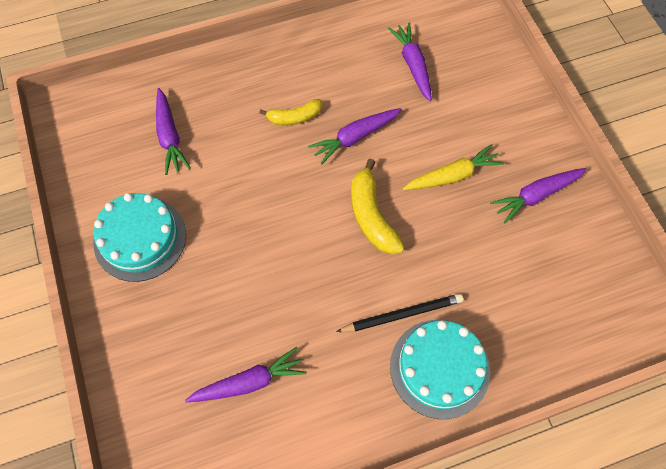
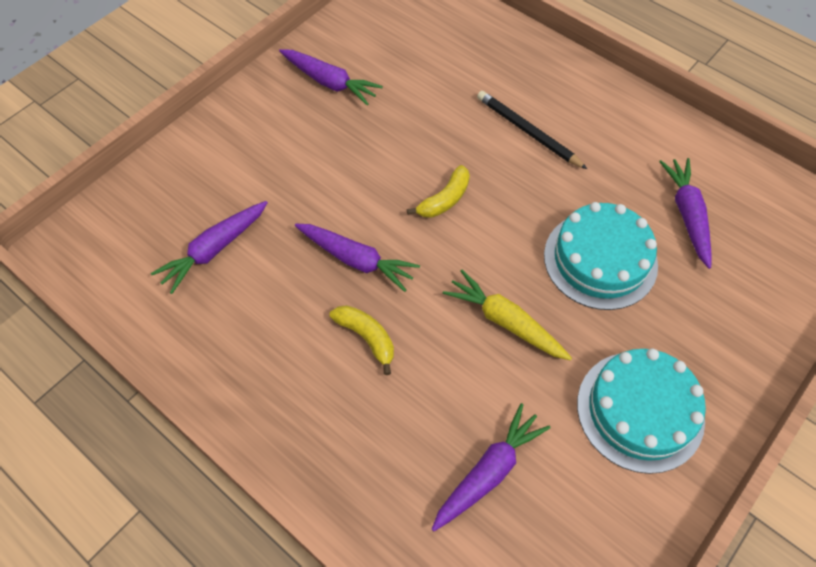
camera: 120 degrees left, 5 degrees down
(249, 382) = (687, 215): purple carrot -> purple carrot turned 45 degrees clockwise
(371, 216) = (444, 200): yellow banana -> yellow banana, size x0.64
(439, 368) = (553, 88): turquoise cake -> turquoise cake (600, 260)
(452, 176) = (349, 153): yellow carrot -> yellow carrot (505, 322)

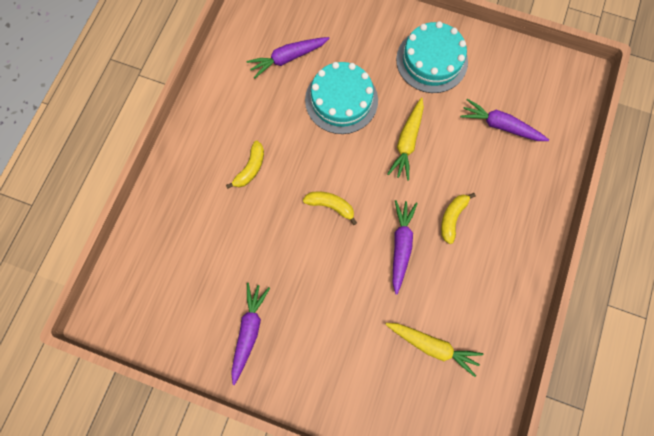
camera: 110 degrees left, 15 degrees up
(214, 250) = (432, 346): purple carrot -> yellow carrot
(528, 132) = (250, 168): black pencil -> yellow banana

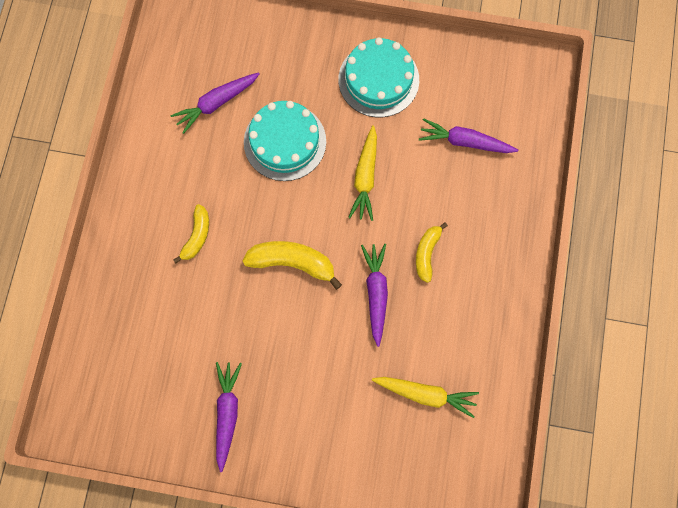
camera: 10 degrees left, 0 degrees up
(331, 206) = (293, 263): yellow banana -> yellow banana, size x1.56

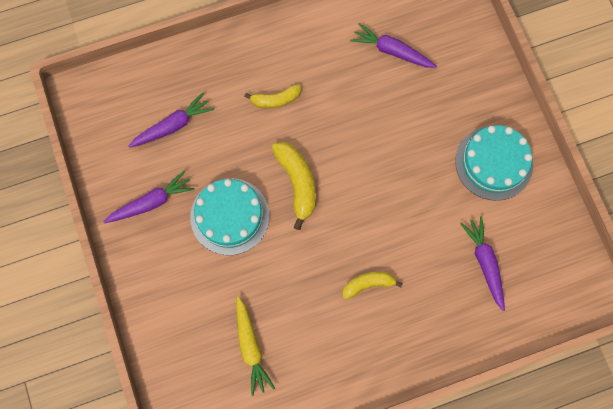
camera: 60 degrees right, 0 degrees up
(285, 142) = (393, 120): turquoise cake -> turquoise cake (230, 216)
(365, 177) = (402, 199): yellow carrot -> none
(376, 293) = (310, 262): purple carrot -> purple carrot (173, 125)

